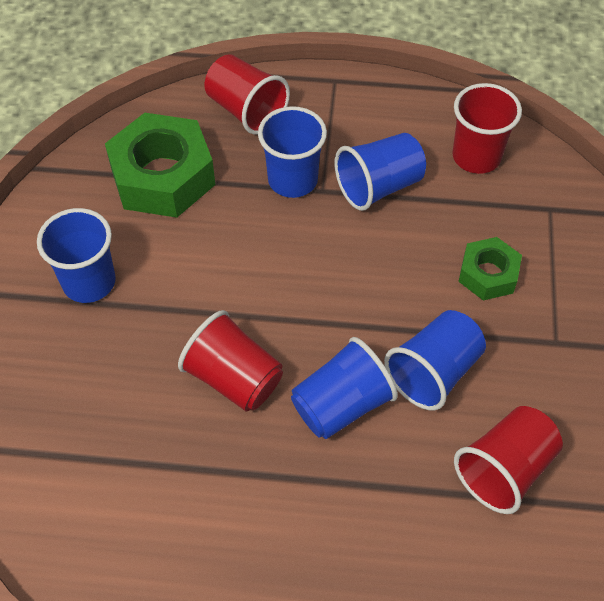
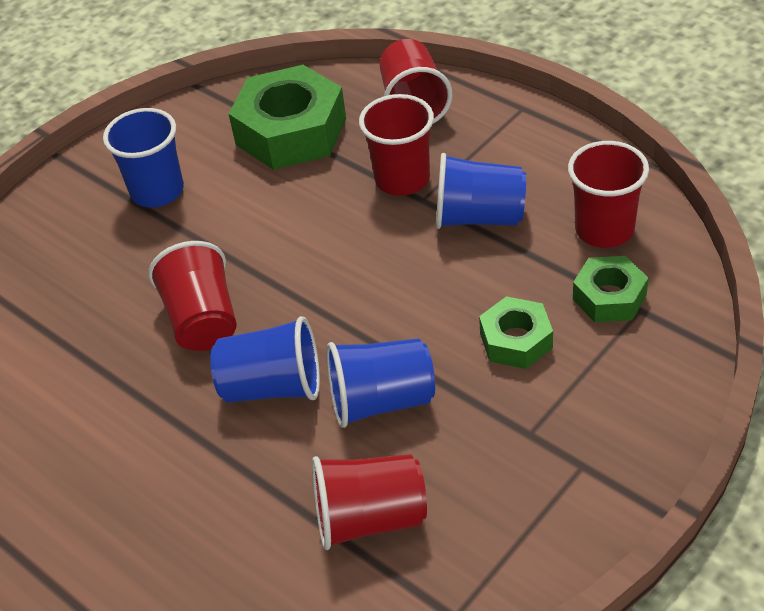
camera: 40 degrees right, 10 degrees down
(292, 180) = (402, 179): blue cup -> red cup
(523, 209) = (609, 297): none -> green nut

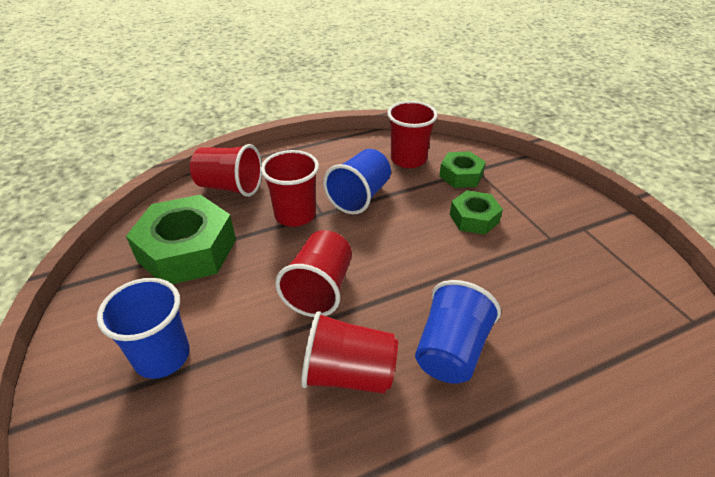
camera: 70 degrees left, 5 degrees down
(370, 518) = (602, 336): red cup -> red cup (320, 289)
(381, 401) = (495, 294): blue cup -> none

